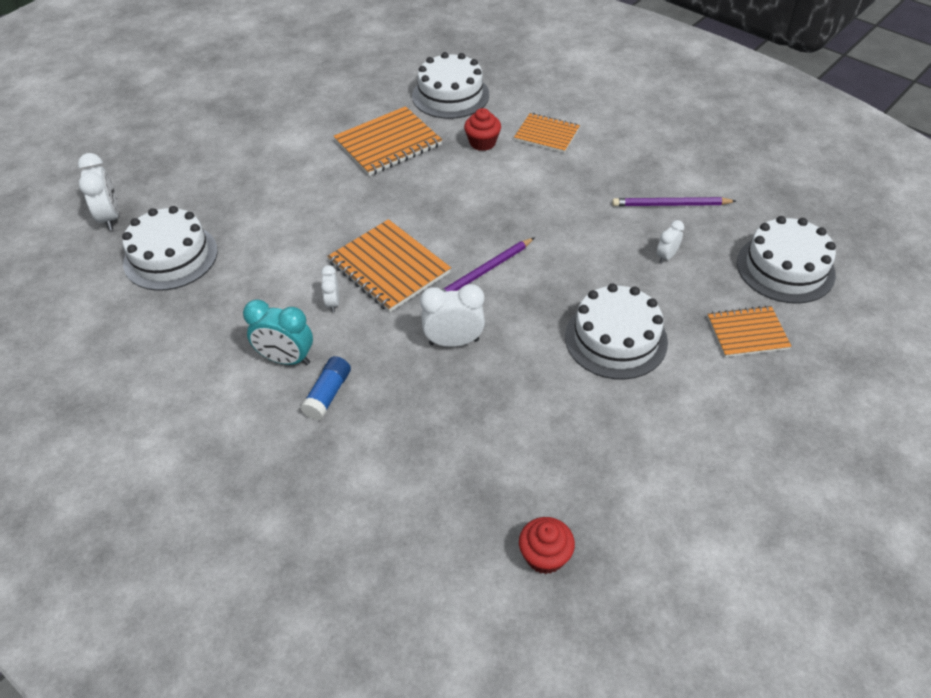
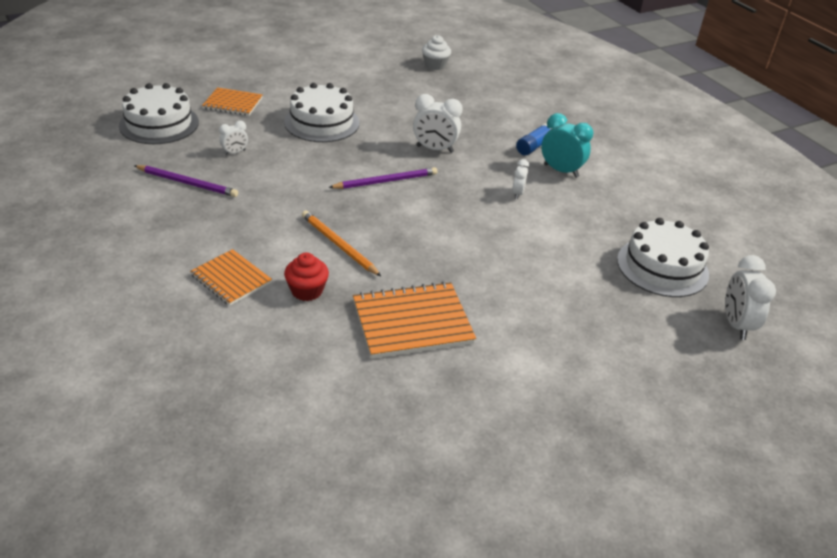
camera: 165 degrees left, 10 degrees down
(389, 267) = (462, 205): orange notebook -> none
(450, 95) = (299, 368): white cake -> none
(484, 187) = (338, 245): none -> orange pencil
(545, 556) = (435, 65): red cupcake -> white cupcake

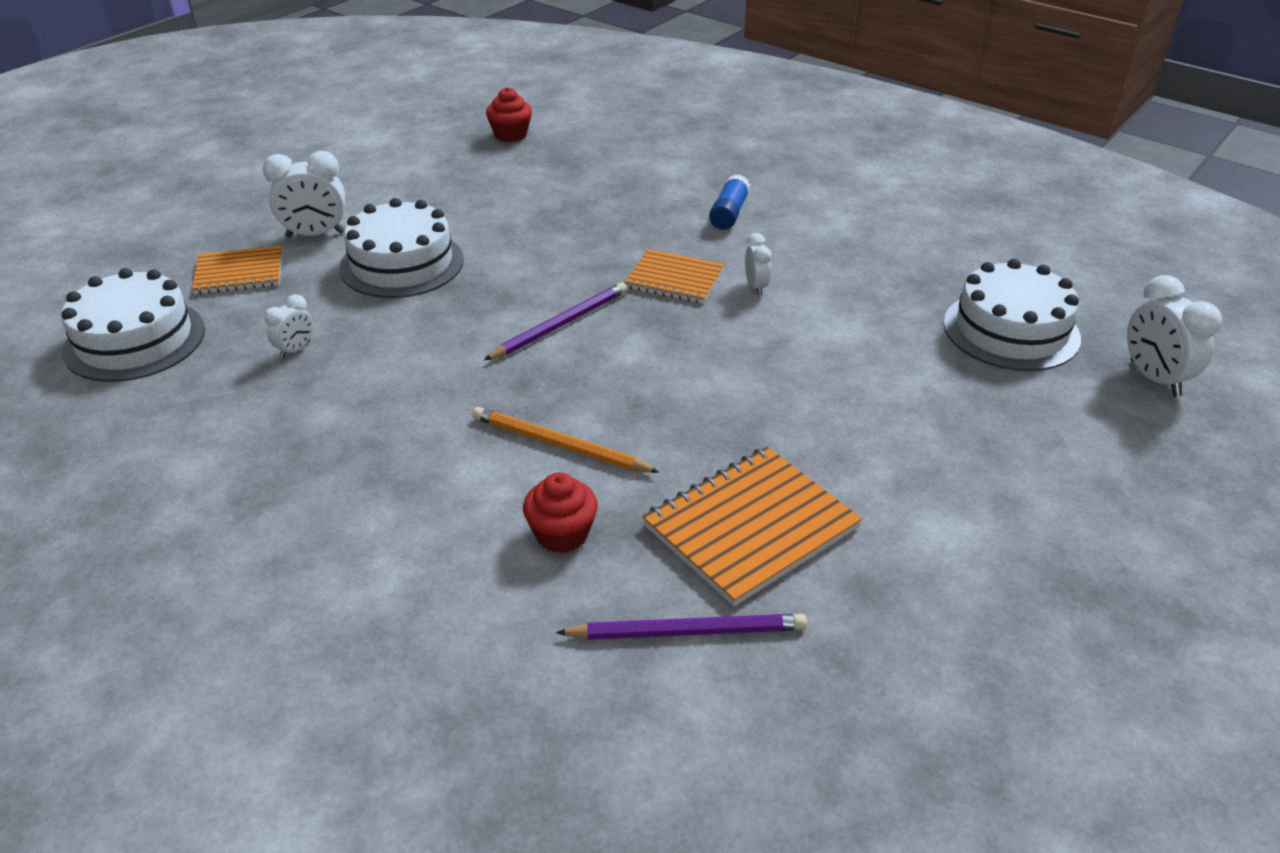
camera: 20 degrees left, 0 degrees up
(187, 183) = (249, 423): purple pencil -> purple pencil (687, 631)
(231, 279) = (429, 557): orange notebook -> orange notebook (674, 279)
(435, 65) = (510, 135): white cupcake -> red cupcake
(435, 149) = (596, 256): white clock -> white clock (315, 235)
(561, 171) = (788, 237): turquoise clock -> none

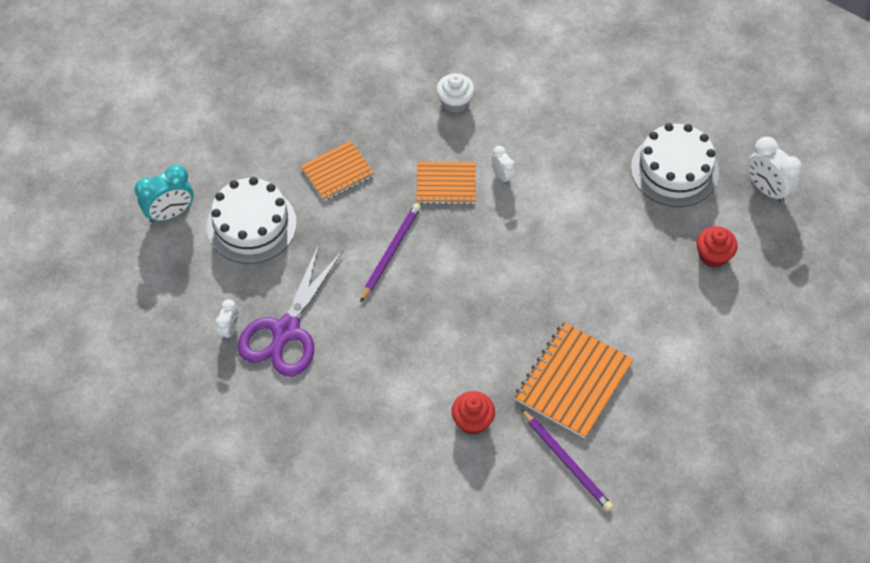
camera: 20 degrees left, 20 degrees up
(135, 340) = (115, 355): white cake -> none
(239, 273) = (141, 269): orange notebook -> orange notebook (337, 172)
(315, 235) = (170, 213): white clock -> turquoise clock
(366, 368) = (286, 331): none -> purple scissors
(510, 135) = (251, 52): red cupcake -> red cupcake (713, 255)
(559, 445) = (439, 355): orange pencil -> none
(687, 631) = (566, 461): purple pencil -> purple pencil turned 75 degrees clockwise
(729, 213) = (455, 102): blue glue stick -> white cupcake

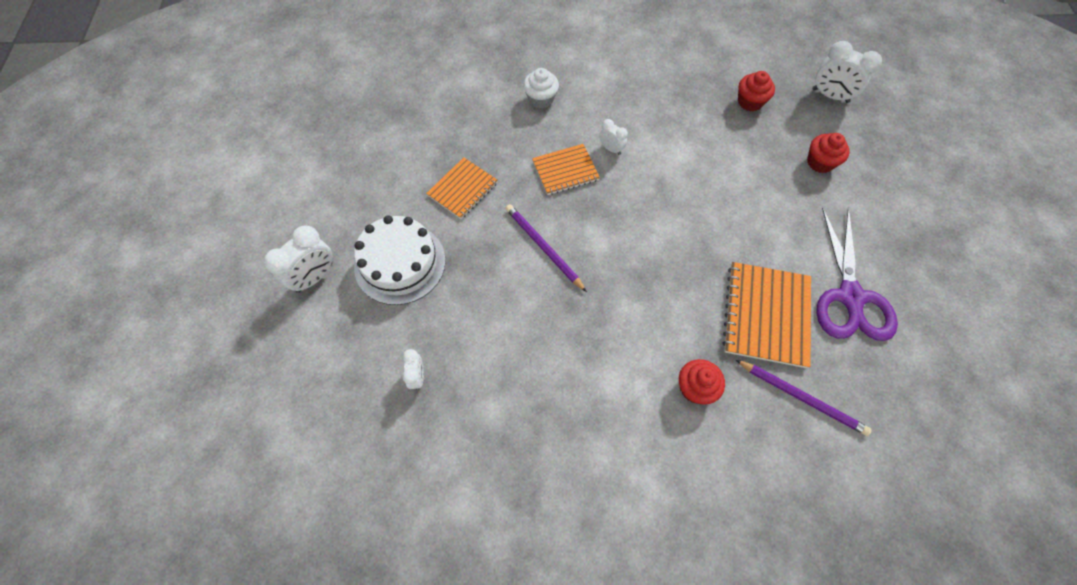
camera: 20 degrees left, 5 degrees up
(170, 213) = (315, 277): turquoise clock -> white clock
(286, 331) = (475, 358): purple scissors -> purple scissors (850, 297)
(391, 252) = (543, 247): purple pencil -> purple pencil turned 45 degrees counterclockwise
(674, 170) = (750, 102): white cake -> red cupcake

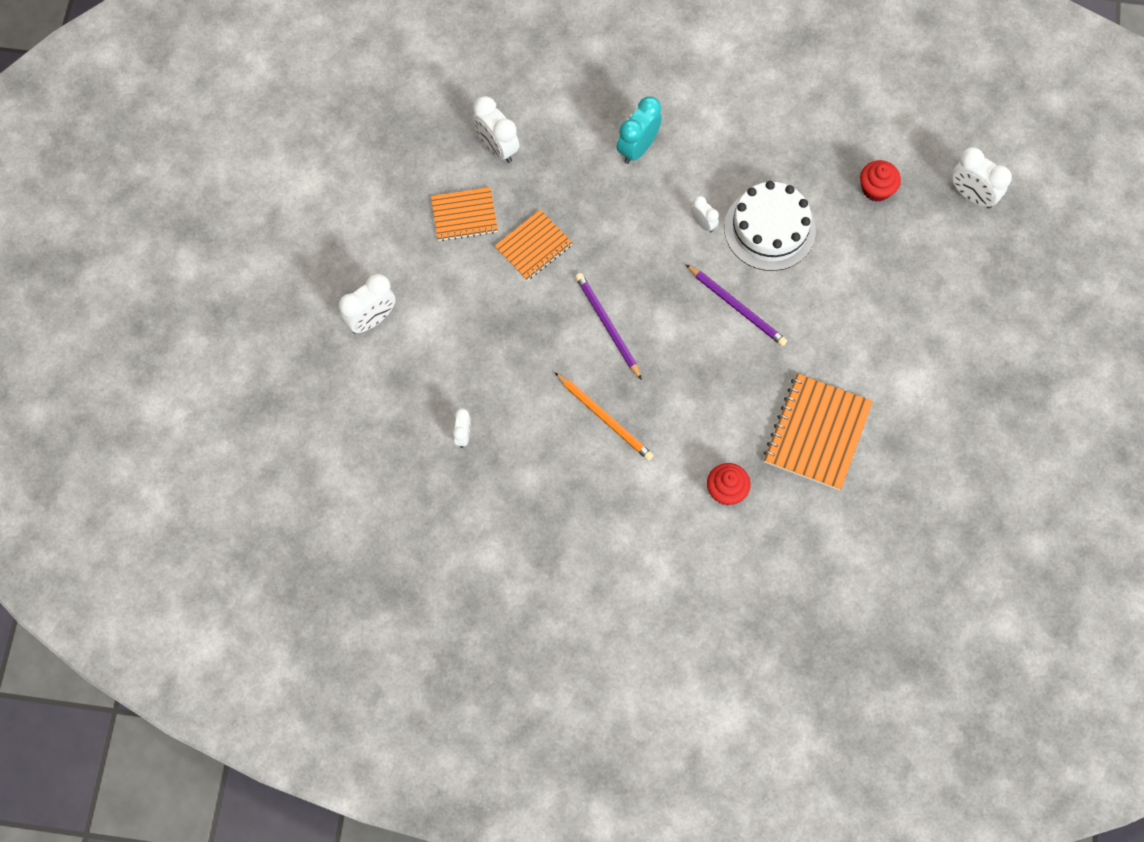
camera: 10 degrees right, 5 degrees up
(400, 263) = (458, 319): white cake -> white cake (769, 229)
(418, 115) = (497, 147): none -> white clock
(541, 99) = (637, 148): white cupcake -> turquoise clock
(558, 335) = (605, 418): none -> orange pencil
(565, 170) = (647, 242): orange notebook -> orange notebook (464, 215)
(802, 397) = (826, 516): purple pencil -> purple pencil (737, 307)
(820, 162) = (930, 276): red cupcake -> none
(850, 297) = (909, 429): purple scissors -> none

